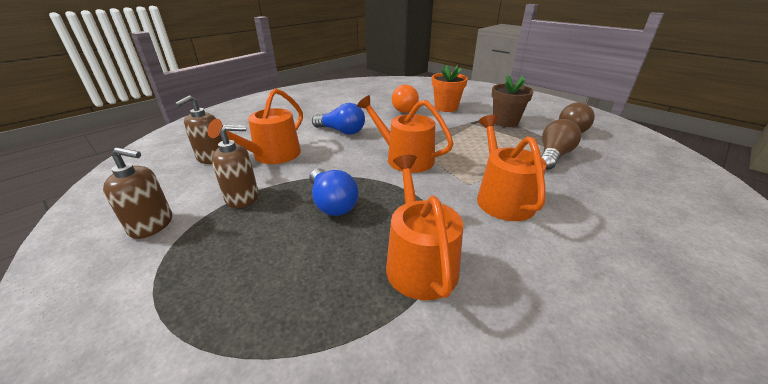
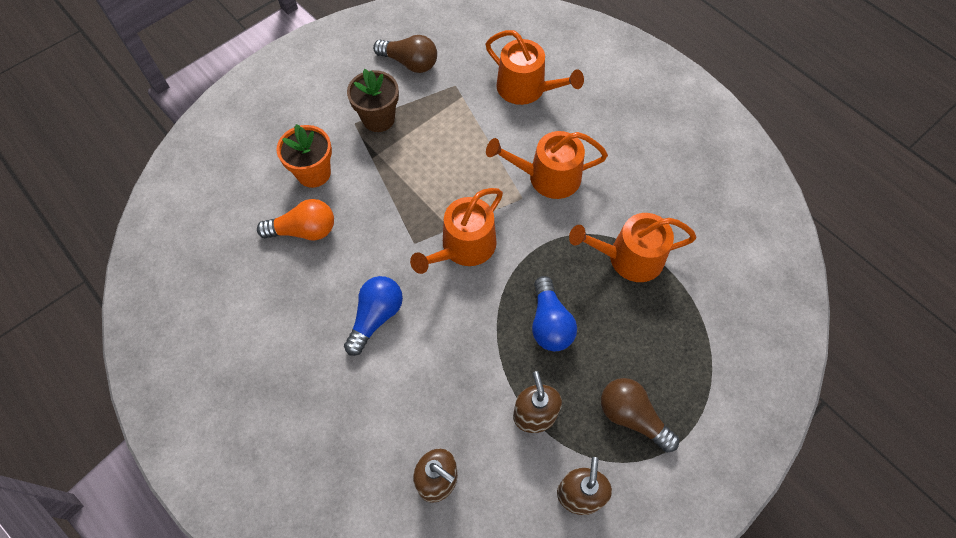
camera: 85 degrees left, 30 degrees up
(272, 155) = (439, 401): orange watering can -> orange watering can (526, 89)
(332, 203) = (549, 323): blue light bulb -> blue light bulb turned 105 degrees clockwise
(553, 156) = (473, 106): brown light bulb -> brown light bulb (632, 417)

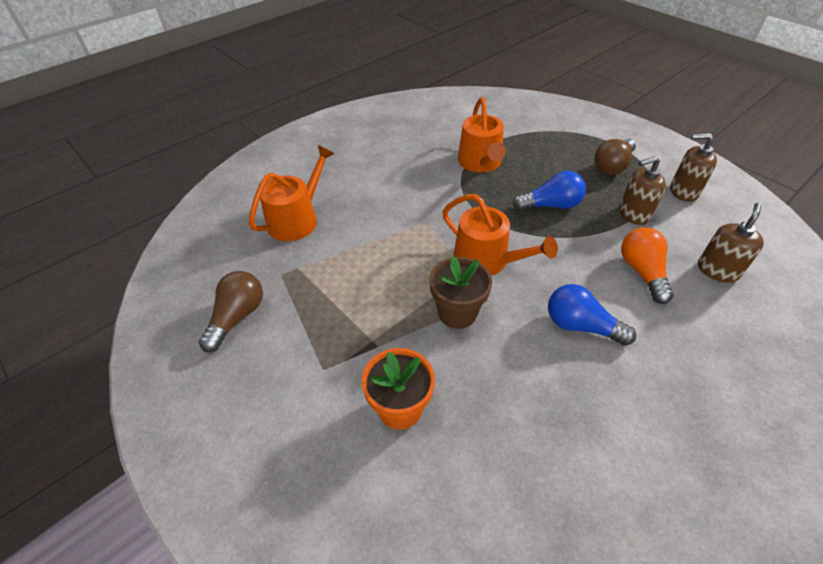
camera: 90 degrees left, 15 degrees down
(304, 230) = (486, 409): orange light bulb -> orange light bulb (642, 272)
(378, 119) = (319, 343): brown flower pot -> brown flower pot (457, 313)
(547, 177) = (404, 205): orange watering can -> none

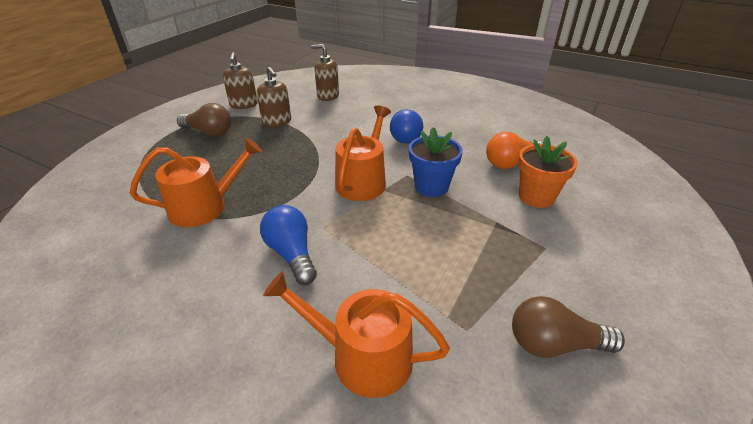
camera: 110 degrees left, 10 degrees down
(457, 313) = (431, 187): brown flower pot -> blue flower pot
(550, 205) = (275, 157): blue light bulb -> blue light bulb (291, 254)
(642, 272) = (342, 118): orange light bulb -> orange light bulb (510, 163)

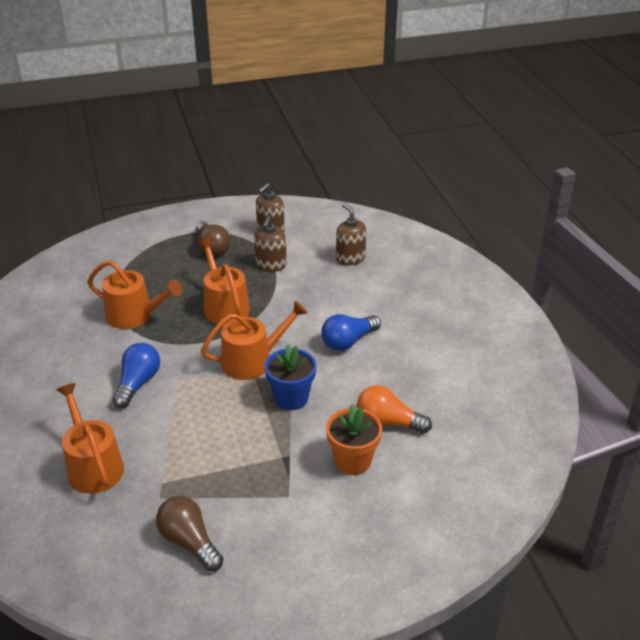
camera: 45 degrees right, 0 degrees up
(281, 160) = (224, 306): none -> orange watering can

